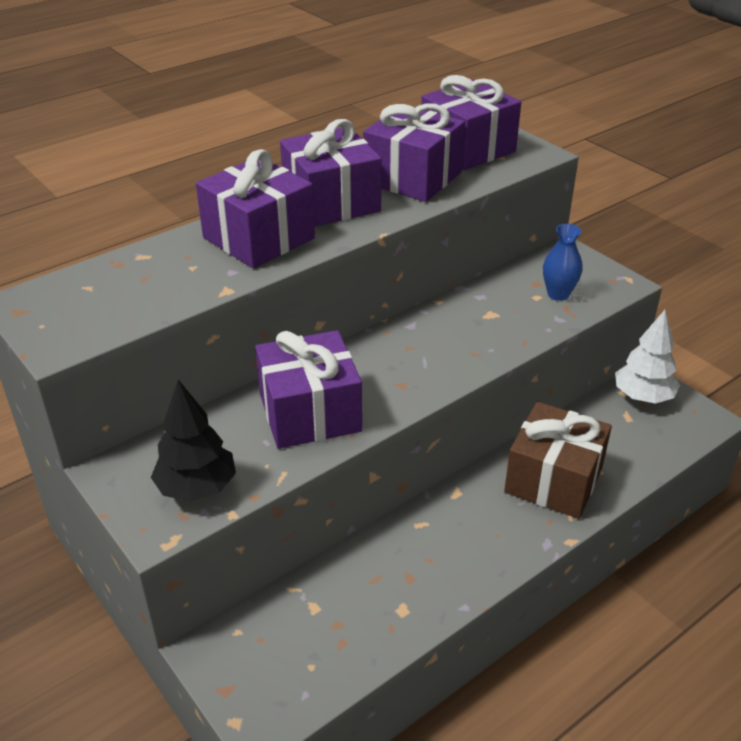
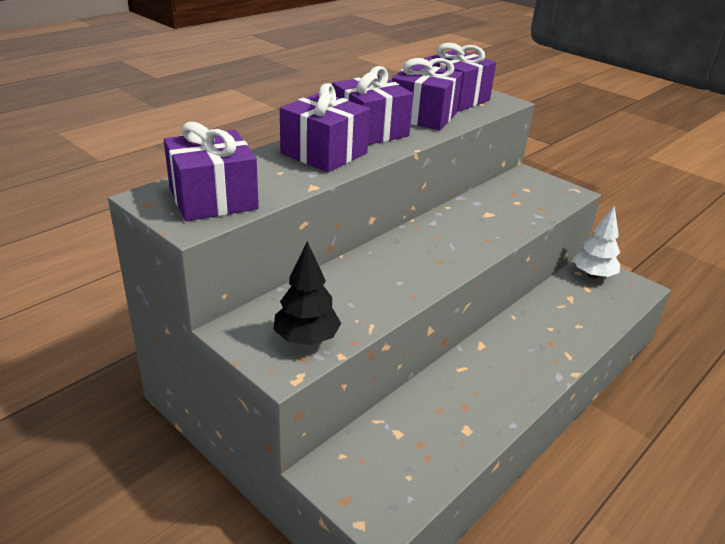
camera: 10 degrees left, 5 degrees down
(310, 413) = (378, 283): purple gift -> purple gift (213, 198)
(553, 480) = (549, 333): brown gift -> none
(558, 294) = (531, 200): blue vase -> none

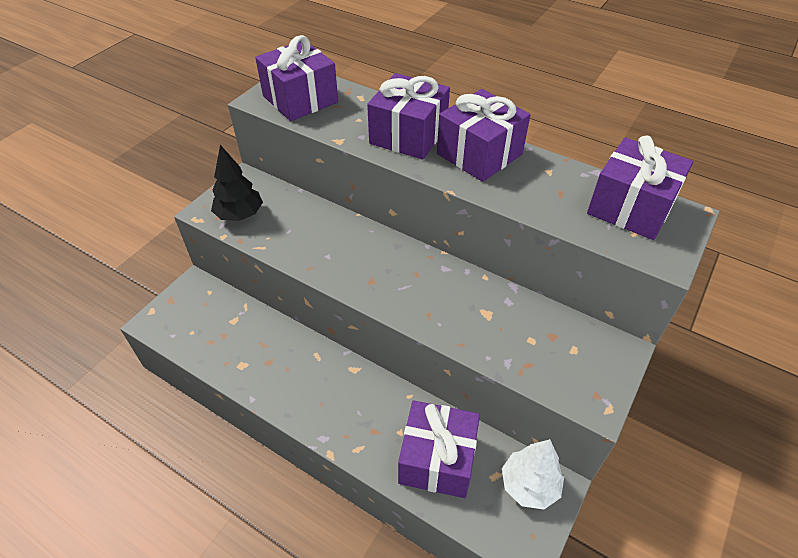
camera: 80 degrees right, 15 degrees up
(423, 116) = (550, 186): purple gift -> purple gift (437, 459)

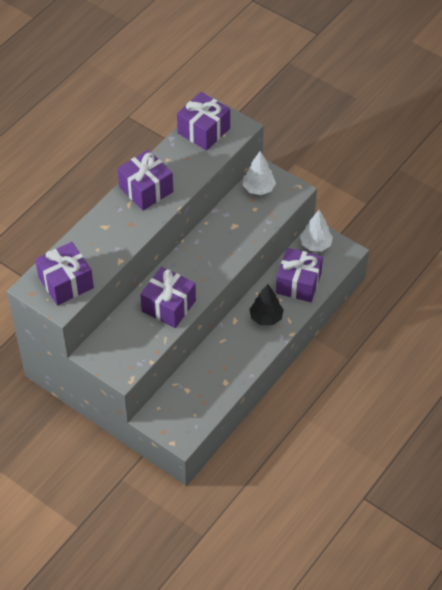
camera: 85 degrees left, 5 degrees up
(240, 215) = (131, 353): black tree -> black tree (266, 318)
(408, 135) = (120, 223): purple gift -> purple gift (168, 306)
(579, 343) = (258, 189): none -> white tree

